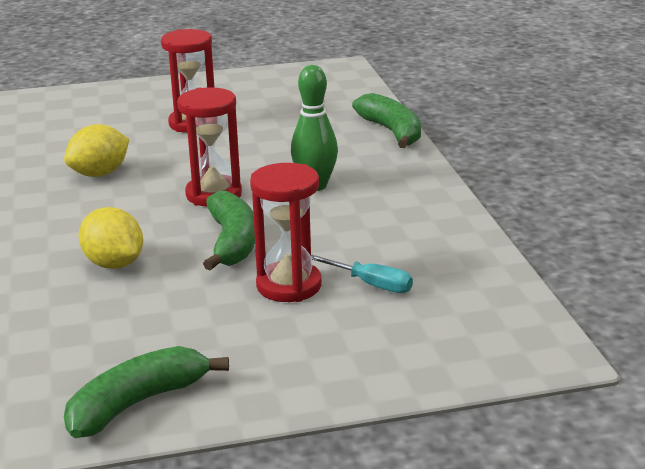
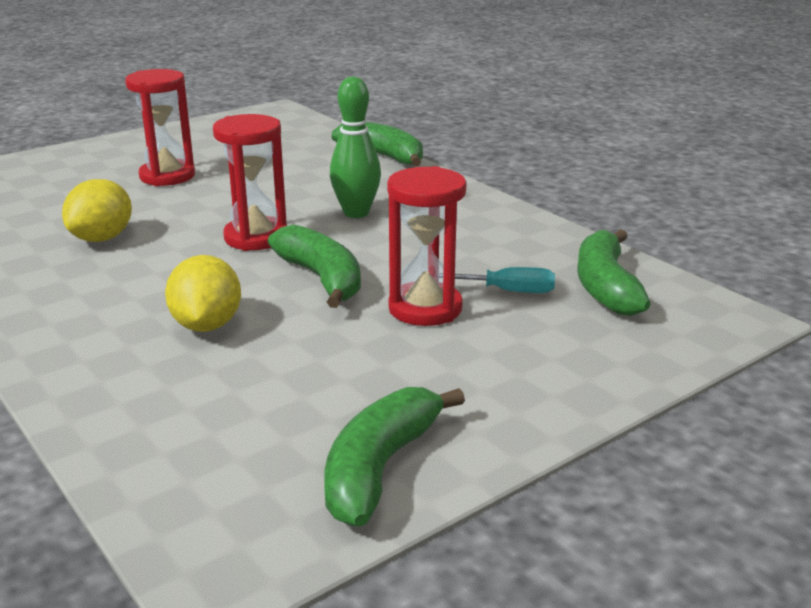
camera: 25 degrees left, 0 degrees up
(114, 264) = (207, 325): yellow lemon -> yellow lemon turned 60 degrees clockwise
(463, 299) = (605, 286): none -> green banana

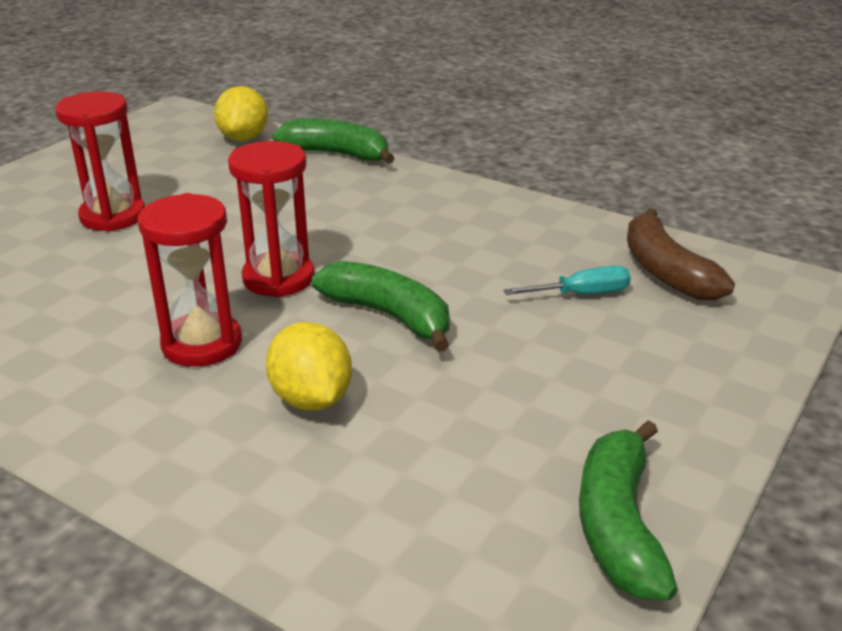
camera: 20 degrees left, 5 degrees up
(102, 238) = (99, 311): yellow lemon -> yellow lemon (244, 138)
(356, 213) = (362, 229): green bowling pin -> none
(425, 308) = (520, 330): red hourglass -> red hourglass (202, 344)
(605, 286) = (665, 271): green banana -> brown banana

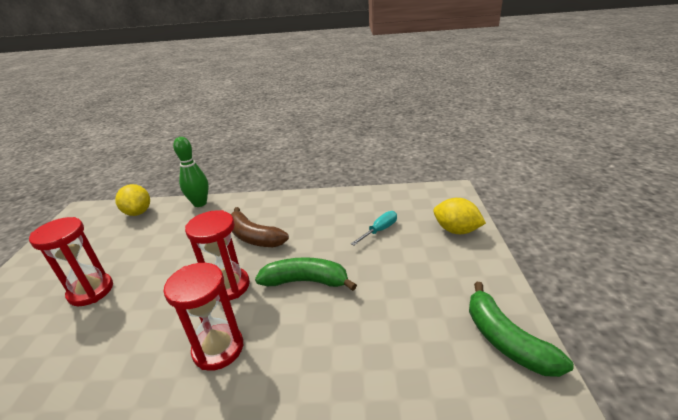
camera: 30 degrees left, 0 degrees up
(311, 399) = (310, 351): yellow lemon -> yellow lemon (456, 230)
(337, 154) = (200, 203): green banana -> green bowling pin
(665, 271) = (401, 205): brown banana -> brown banana (254, 237)

